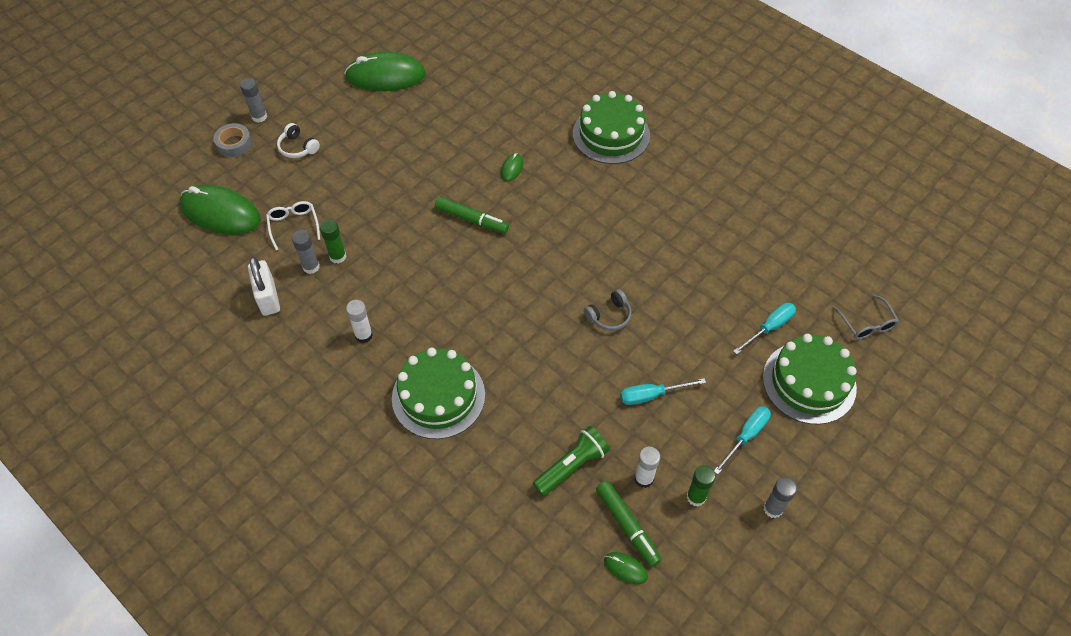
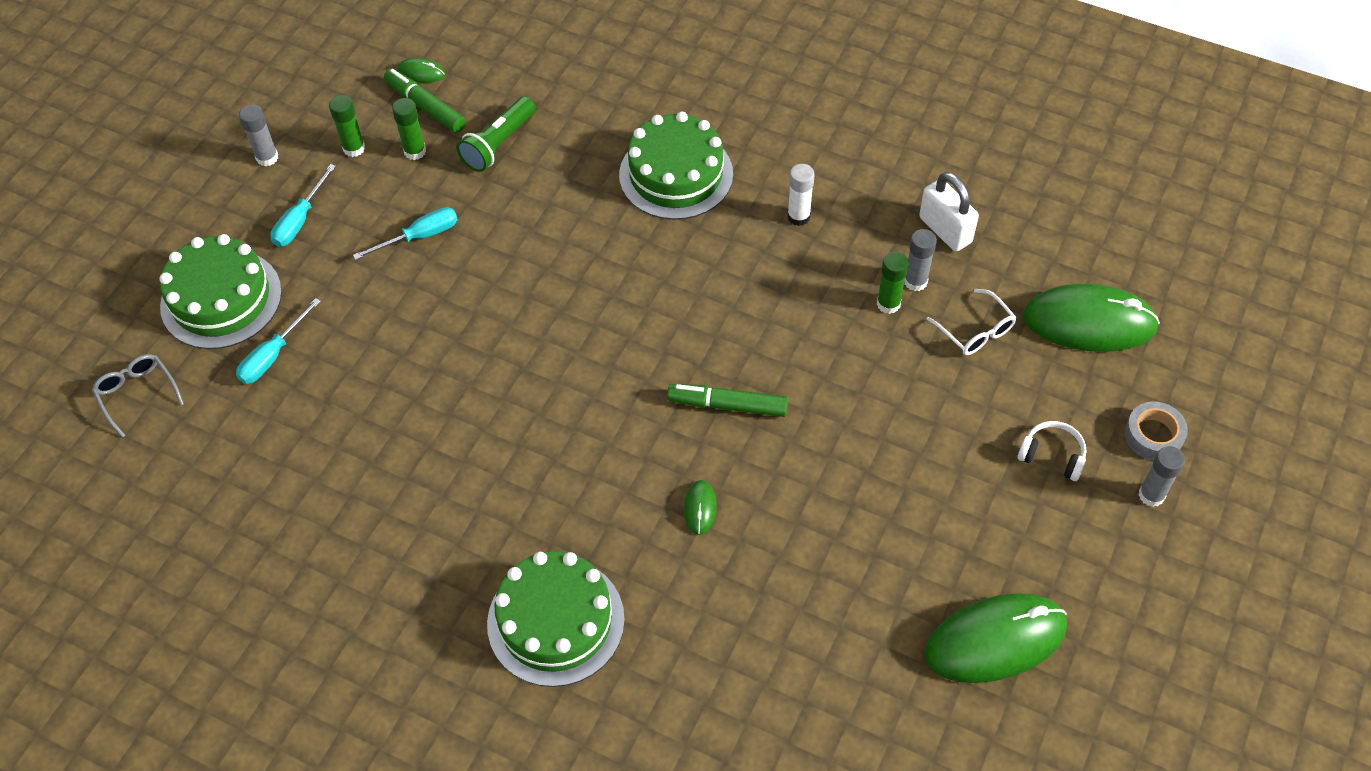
camera: 165 degrees right, 0 degrees up
(609, 316) = (492, 317): grey headphones -> none
(644, 478) = (415, 151): white glue stick -> green glue stick

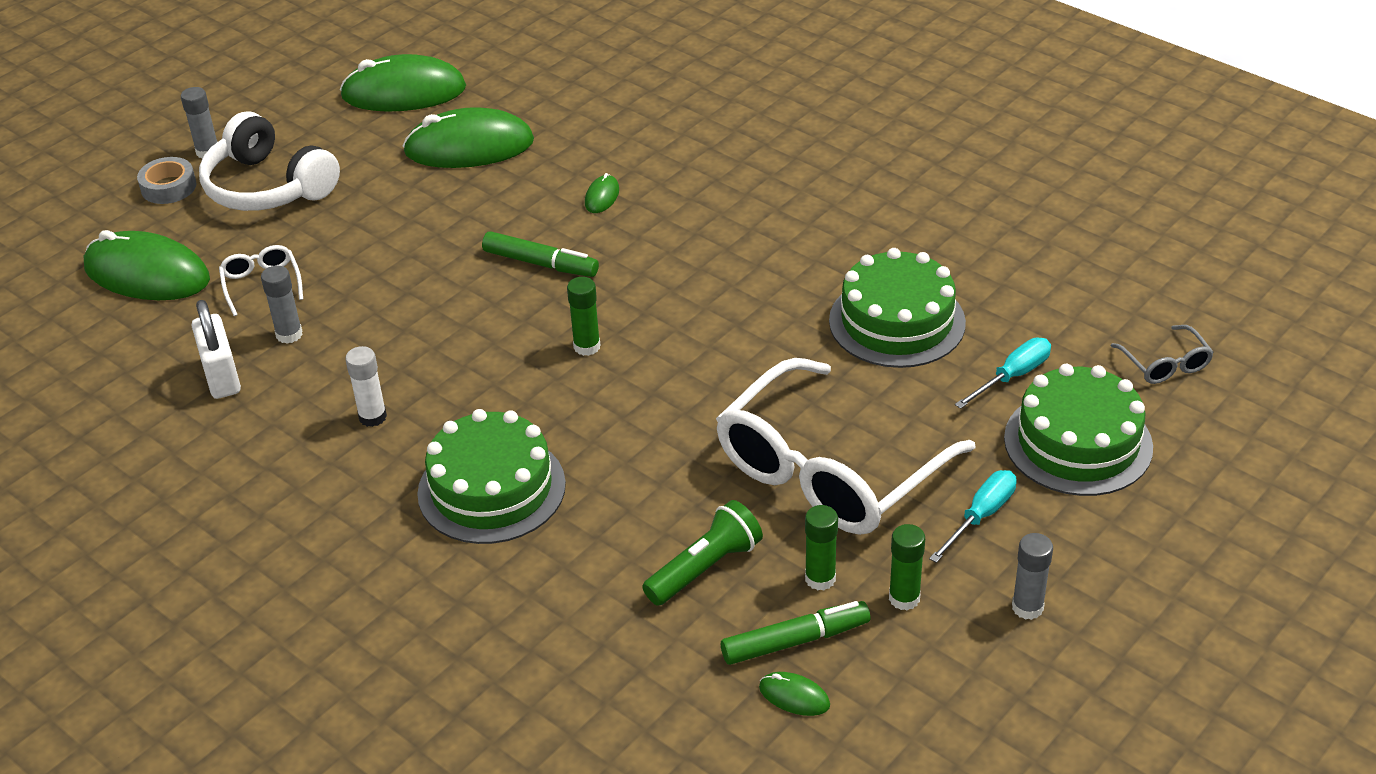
camera: 165 degrees left, 15 degrees down
(420, 236) = (829, 471): turquoise screwdriver -> white glasses
(425, 106) = (795, 641): green marker -> green marker turned 75 degrees counterclockwise
(555, 621) = (756, 147): green cake -> green cake (897, 322)
(873, 558) = (469, 147): none -> green mouse
(888, 304) = (331, 319): green glue stick -> green glue stick (587, 346)
(1052, 455) = (268, 187): white headphones -> white headphones, size x2.11

